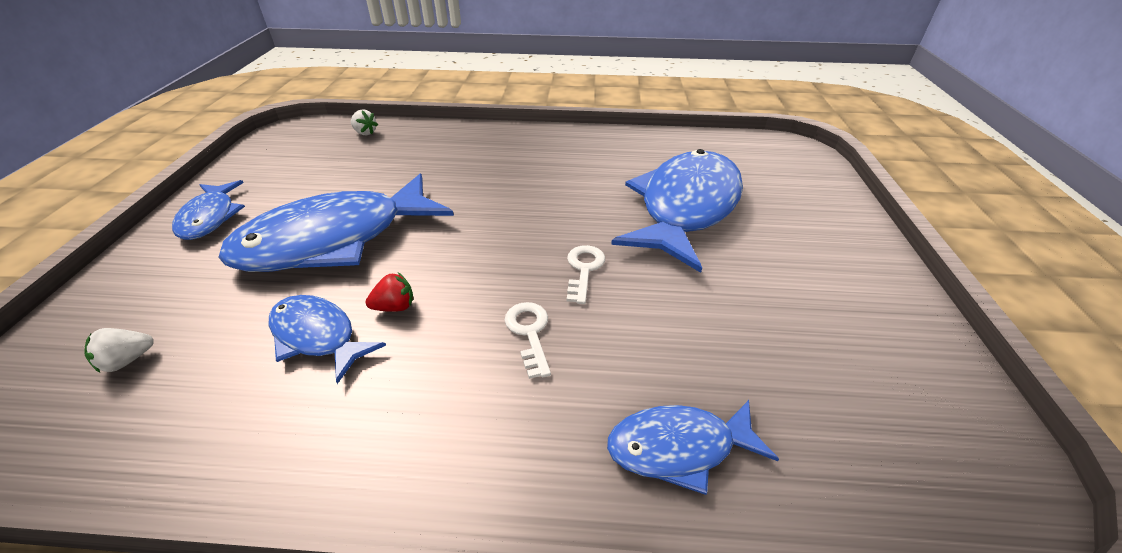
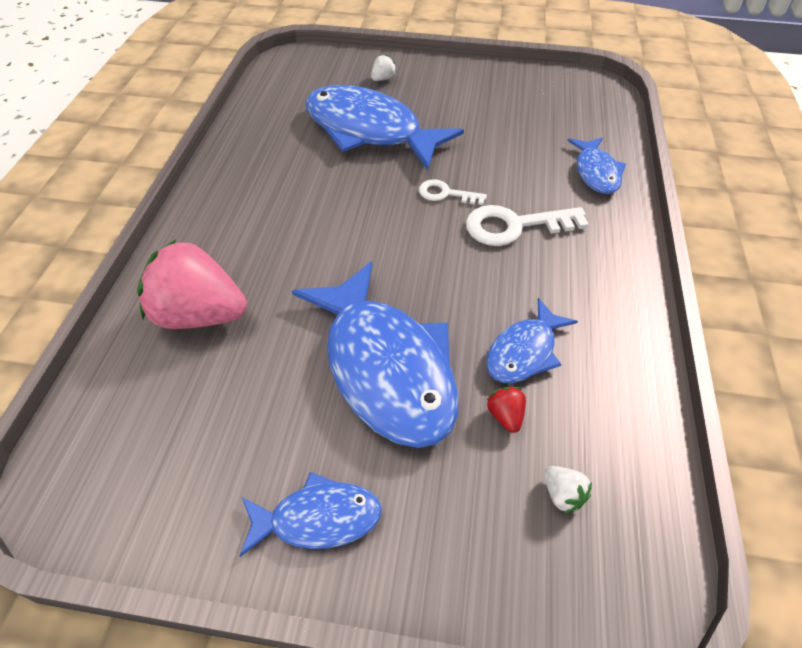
camera: 85 degrees left, 10 degrees up
(365, 133) = (118, 383): white strawberry -> white strawberry (383, 79)
(395, 307) = (488, 305): red strawberry -> red strawberry (505, 415)
(419, 150) = (199, 315): none -> pink strawberry
(529, 333) = (514, 226): white key -> white key, size x1.72

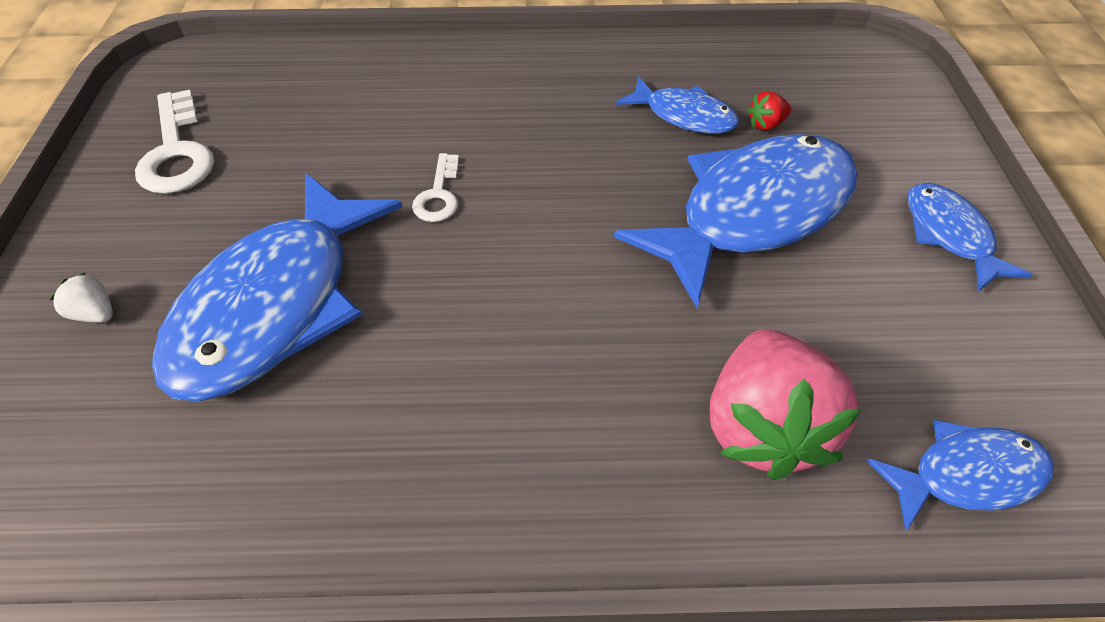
camera: 100 degrees left, 0 degrees up
(514, 226) = (493, 130): white key -> white key (177, 152)
(562, 495) = (824, 90): white strawberry -> none
(596, 172) = (379, 70): blue fish -> blue fish (967, 475)

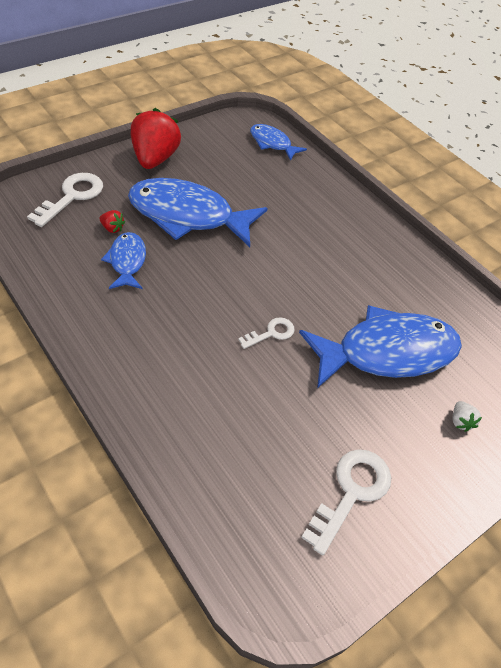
camera: 130 degrees left, 0 degrees up
(763, 428) = (297, 187): pink strawberry -> none
(866, 110) = (72, 196): none -> white key
(949, 235) = (155, 159): blue fish -> red strawberry

